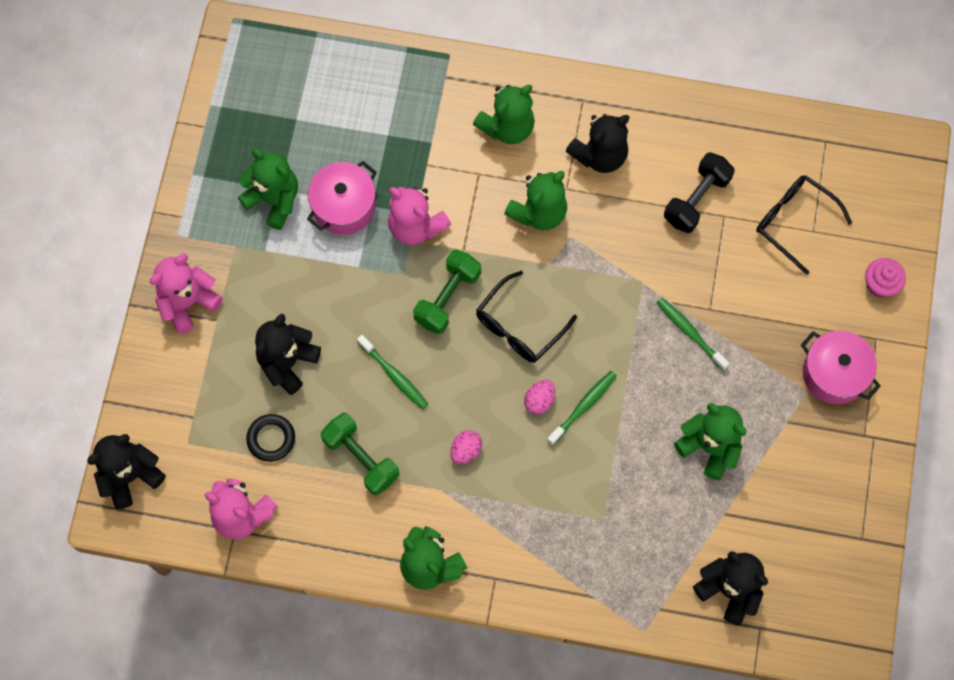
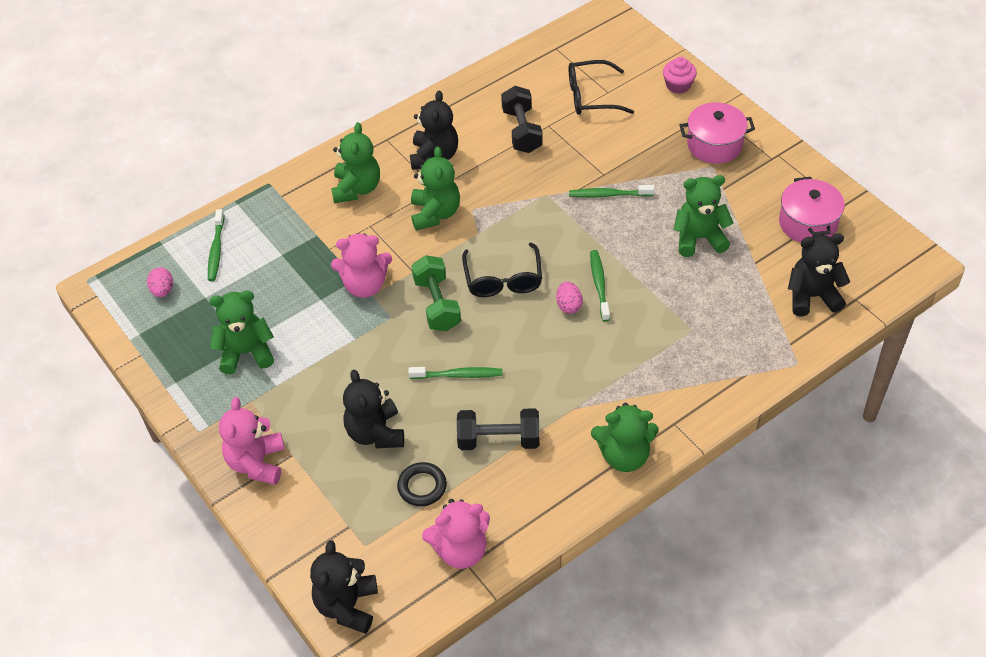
camera: 45 degrees left, 20 degrees down
(344, 206) = (301, 315): pink pot -> pink pot (808, 223)
(347, 82) = (216, 250): none -> green toothbrush
(361, 458) = (498, 440): green dumbbell -> black dumbbell
(466, 450) = (560, 372): pink egg -> pink egg (163, 290)

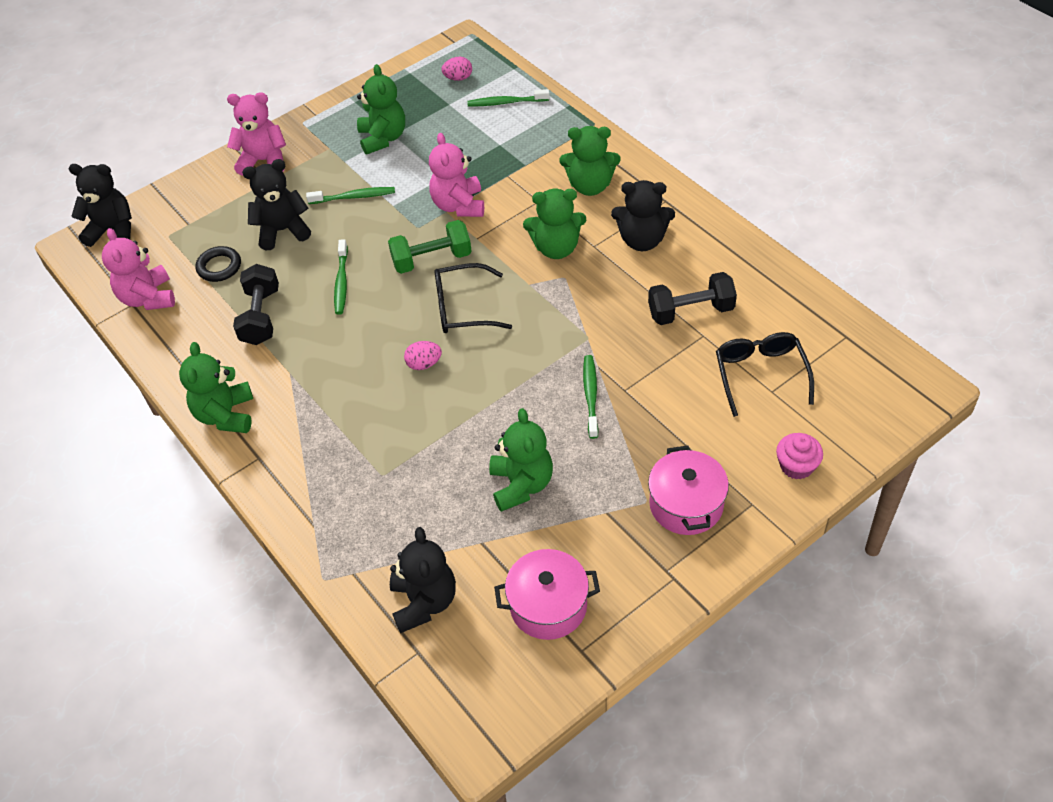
camera: 90 degrees right, 0 degrees up
(599, 285) = (452, 389): green toothbrush -> green toothbrush (354, 197)

